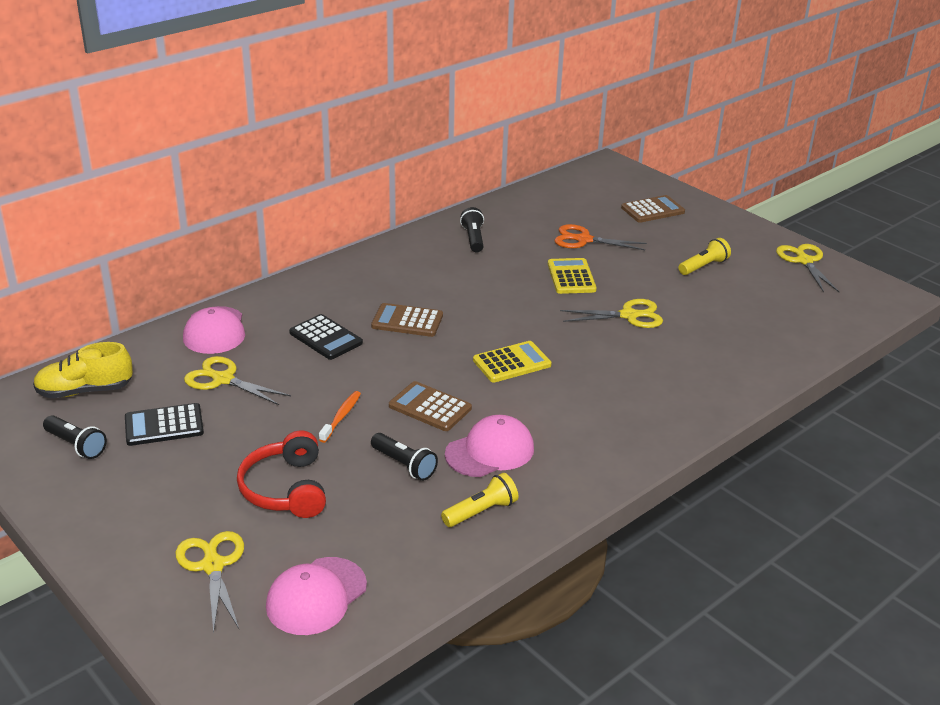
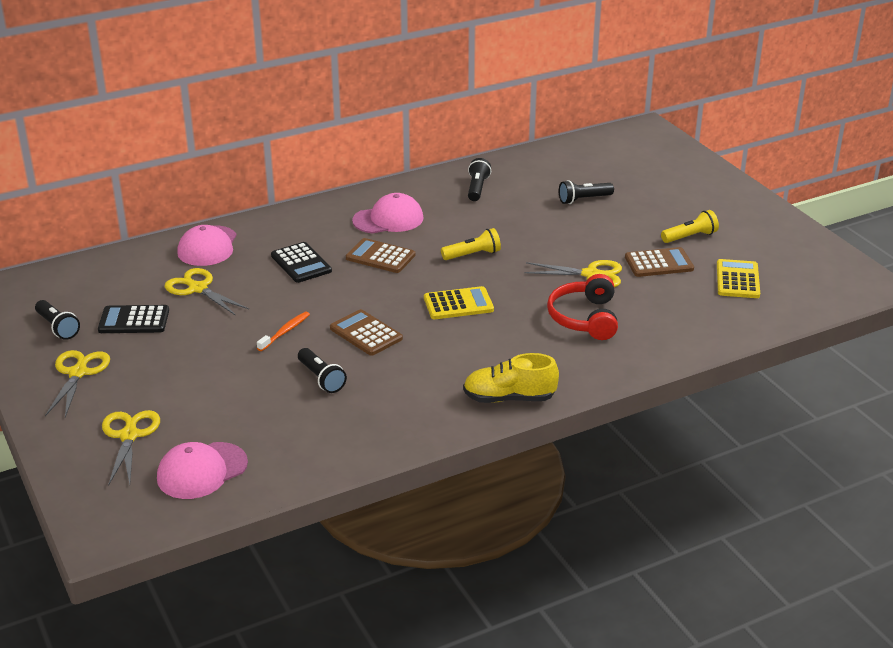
camera: 15 degrees right, 0 degrees up
(85, 391) = (80, 284): yellow shoe -> yellow shoe (509, 398)
(285, 489) = (212, 384): red headphones -> red headphones (584, 318)
(481, 511) = (369, 425): yellow flashlight -> yellow flashlight (472, 255)
(490, 451) = (401, 377): pink cap -> pink cap (388, 219)
(571, 277) = (553, 233): yellow calculator -> yellow calculator (737, 280)
(584, 240) = (584, 200): orange scissors -> black flashlight
(652, 210) = (668, 177): brown calculator -> brown calculator (659, 263)
(804, 261) = (797, 242): yellow scissors -> yellow scissors (78, 373)

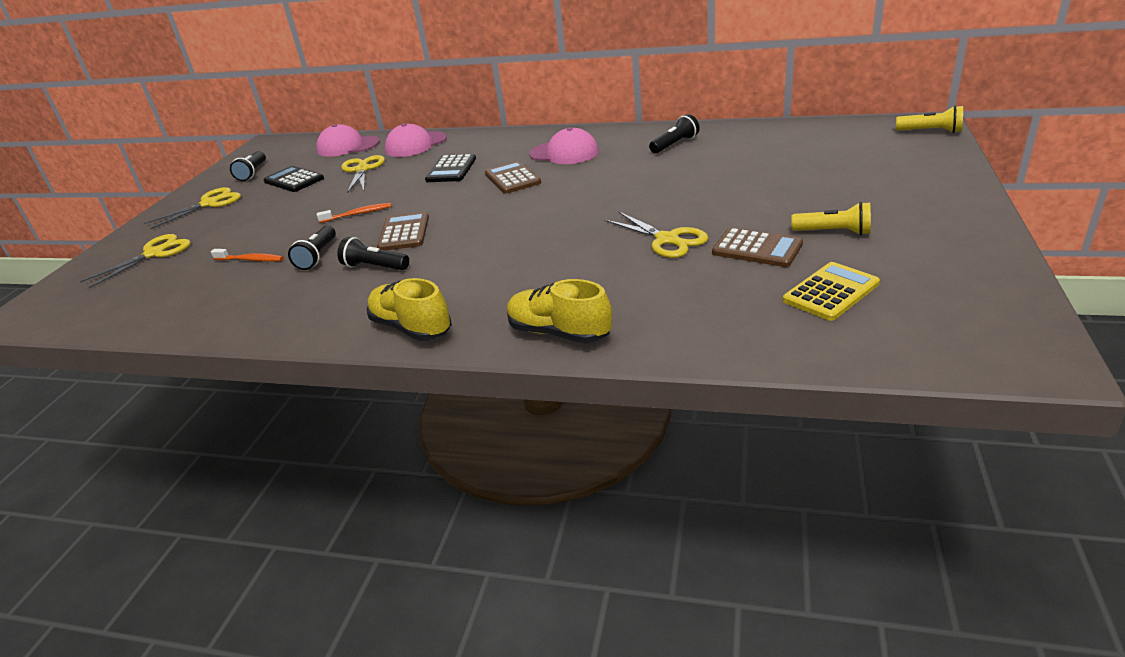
camera: 45 degrees right, 0 degrees up
(202, 471) = (138, 295): pink cap -> pink cap (348, 146)
(257, 404) = (250, 260): none -> orange toothbrush
(458, 304) = (508, 231): yellow calculator -> none
(472, 255) = (586, 194): yellow flashlight -> yellow flashlight (930, 131)
(584, 200) = (763, 173): black flashlight -> black flashlight (374, 267)
(584, 318) = (597, 278): red headphones -> none
(616, 363) = (559, 333): none -> yellow shoe

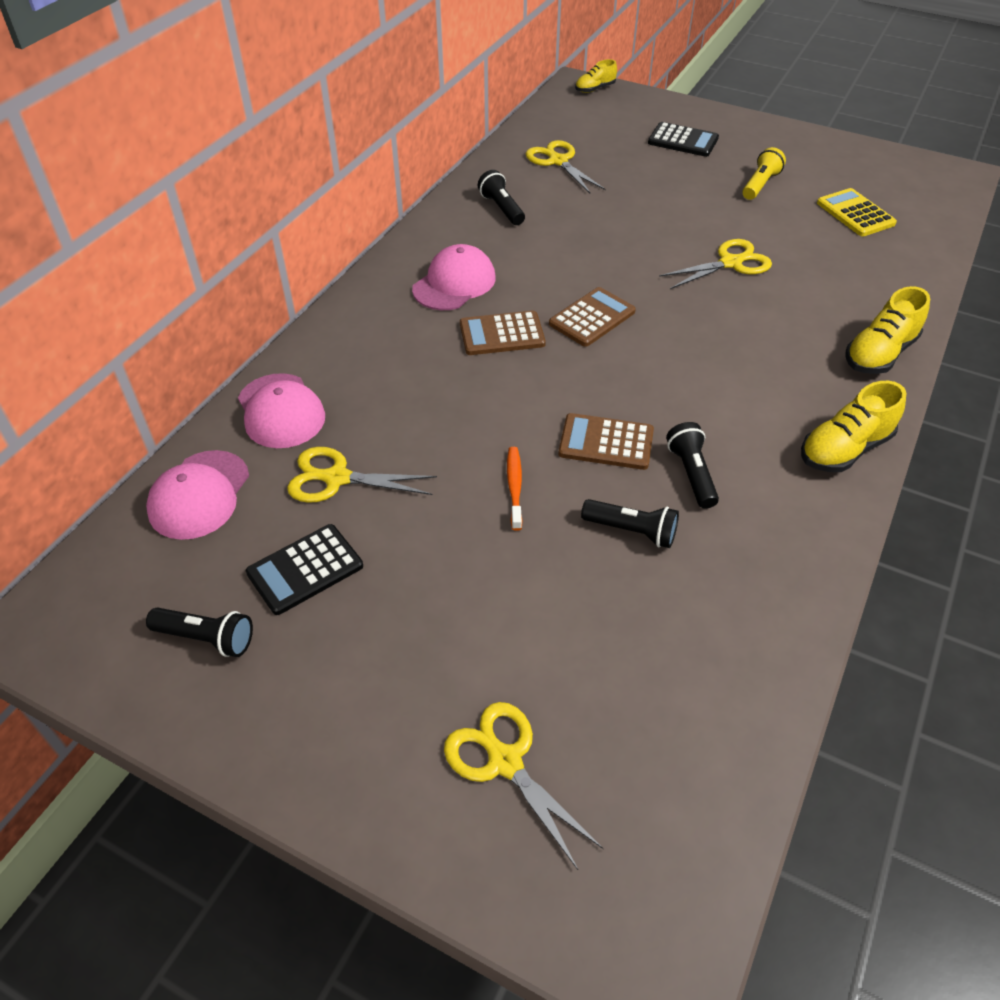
camera: 80 degrees left, 15 degrees up
(209, 203) = (319, 699): yellow scissors -> yellow scissors (558, 161)
(250, 260) = (604, 611): orange toothbrush -> none
(374, 267) = (691, 474): black flashlight -> black flashlight turned 135 degrees clockwise
(451, 169) = (423, 383): black calculator -> black calculator (683, 141)
(757, 248) = (771, 224): brown calculator -> brown calculator (592, 318)
(930, 131) = (595, 89): yellow flashlight -> yellow shoe

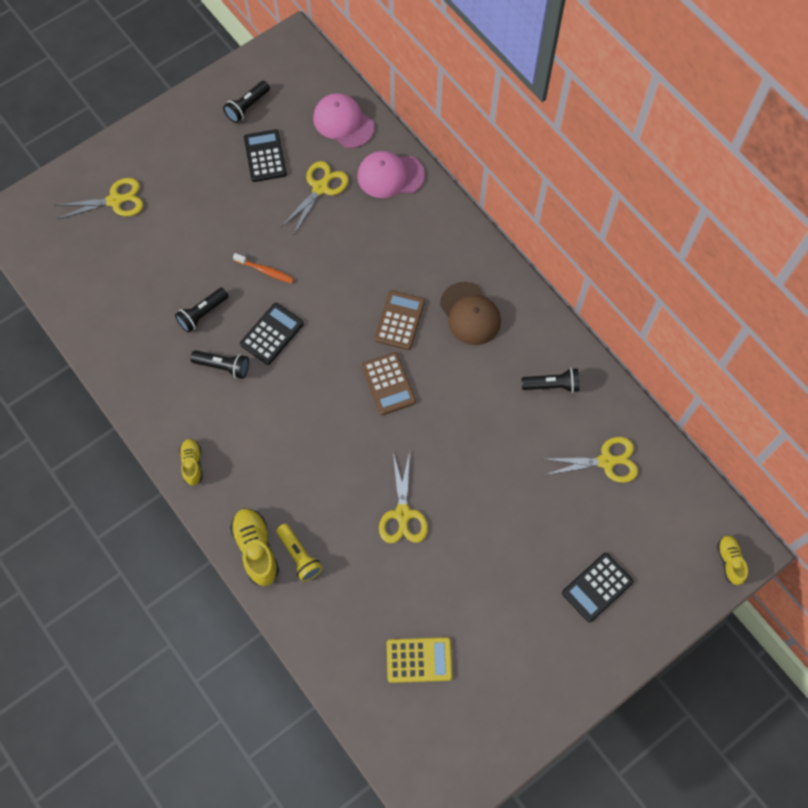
camera: 115 degrees right, 20 degrees up
(454, 283) = (470, 314): pink cap -> brown cap
(606, 442) = (272, 334): brown calculator -> black calculator
(760, 184) = (497, 609): yellow flashlight -> yellow flashlight (299, 555)
(844, 449) = (192, 464): yellow shoe -> yellow shoe, size x0.61

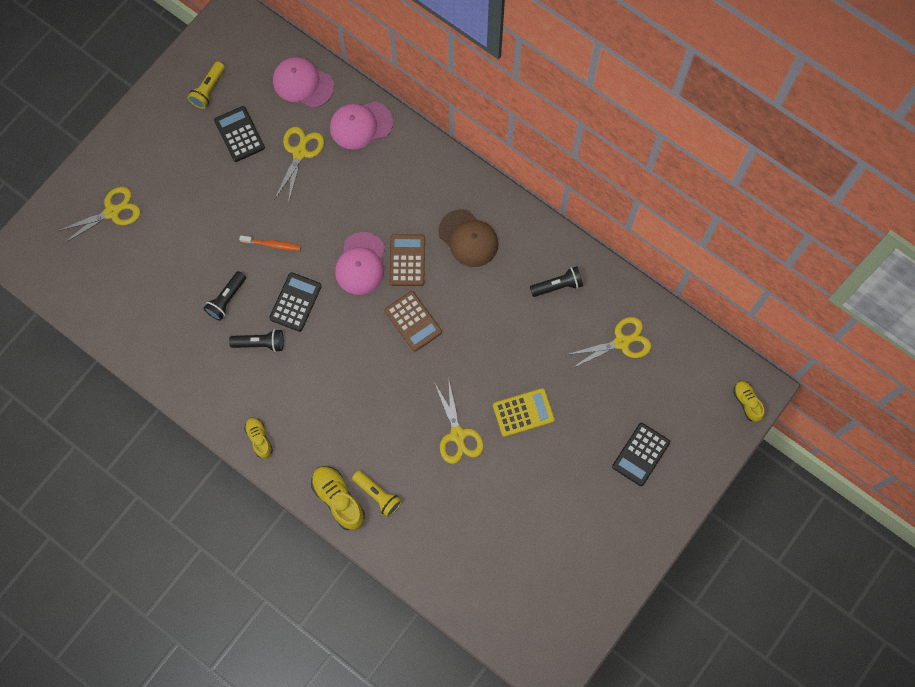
camera: 15 degrees left, 5 degrees up
(247, 107) = (208, 90): black flashlight -> yellow flashlight
(351, 312) = (361, 264): none -> pink cap
(419, 660) = (506, 557): yellow calculator -> yellow calculator (523, 412)

